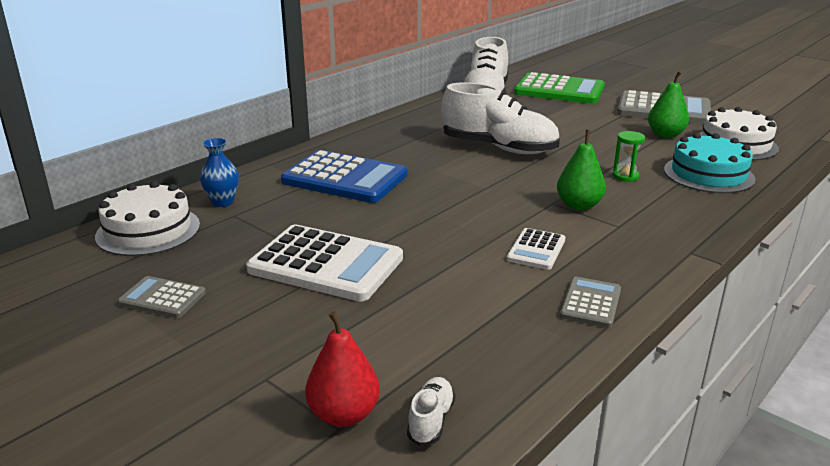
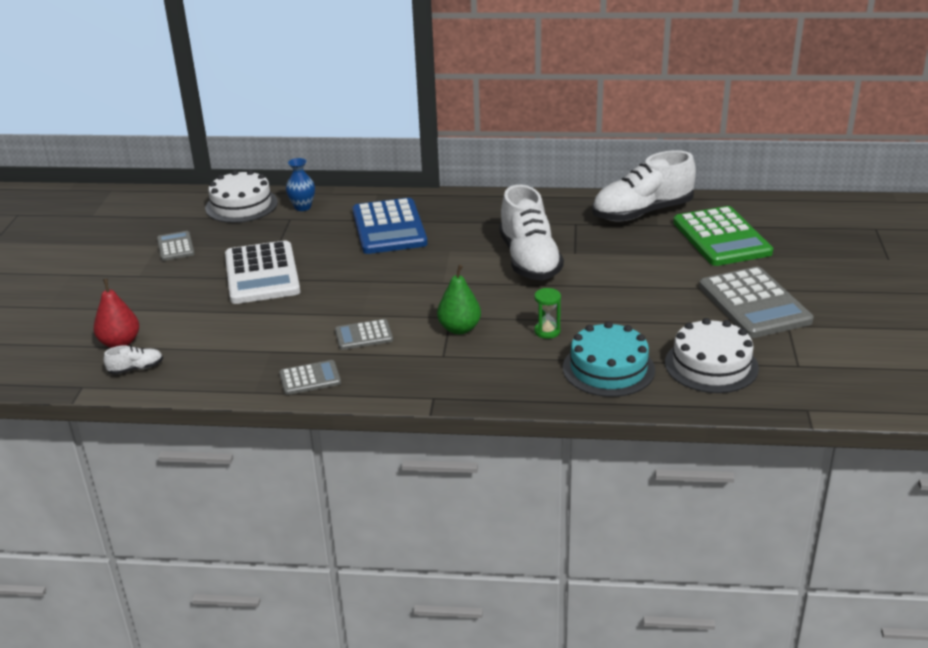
camera: 55 degrees right, 5 degrees up
(536, 250) = (363, 335): white calculator -> grey calculator
(665, 135) = (680, 323): green pear -> none

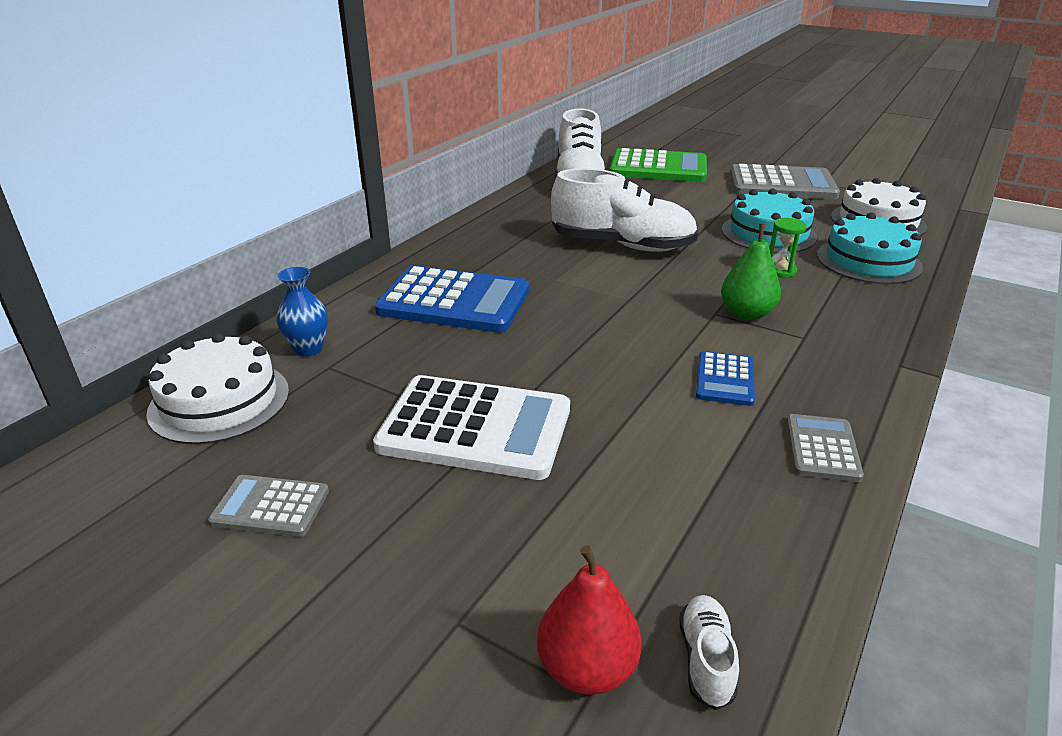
camera: 65 degrees left, 0 degrees up
(363, 335) = (725, 379): grey calculator -> blue calculator
(620, 315) = (768, 233): none -> turquoise cake

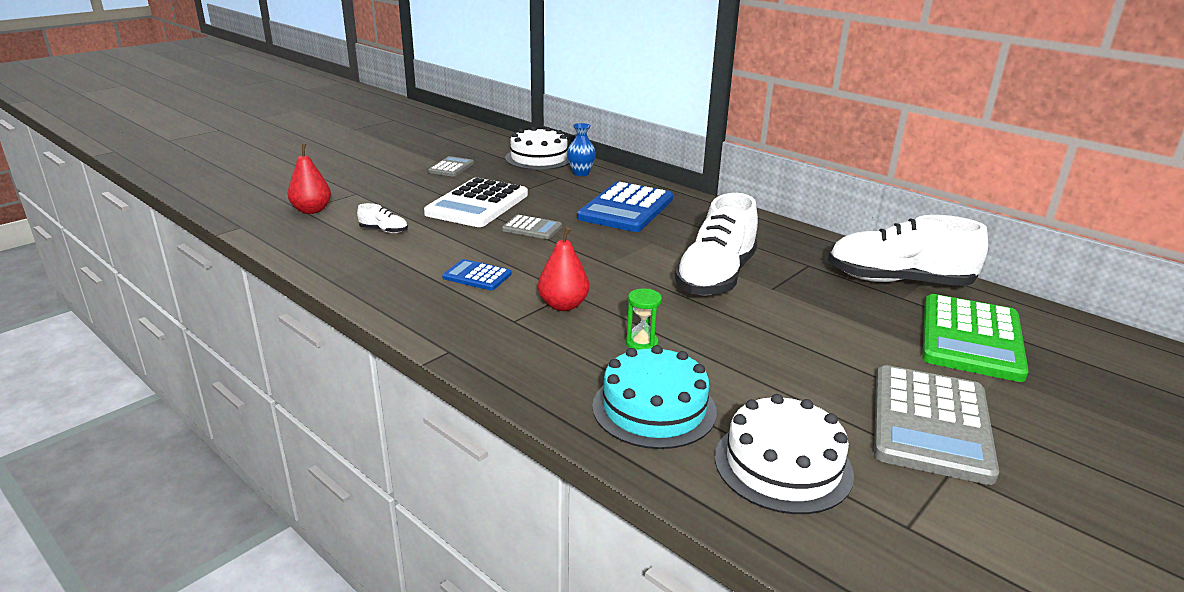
camera: 100 degrees right, 5 degrees down
(706, 660) = (290, 230): white shoe -> white shoe (384, 231)
(746, 314) = (563, 305): green pear -> red pear
(768, 233) = (741, 363): turquoise cake -> none
(822, 448) = (383, 289): grey calculator -> grey calculator (532, 228)

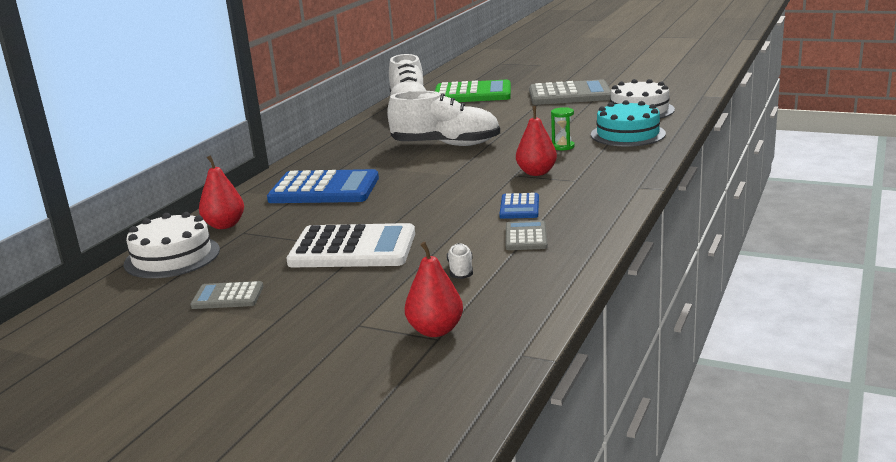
camera: 105 degrees left, 5 degrees down
(532, 228) = (400, 212): grey calculator -> grey calculator (526, 237)
(581, 173) = (224, 225): blue vase -> red pear

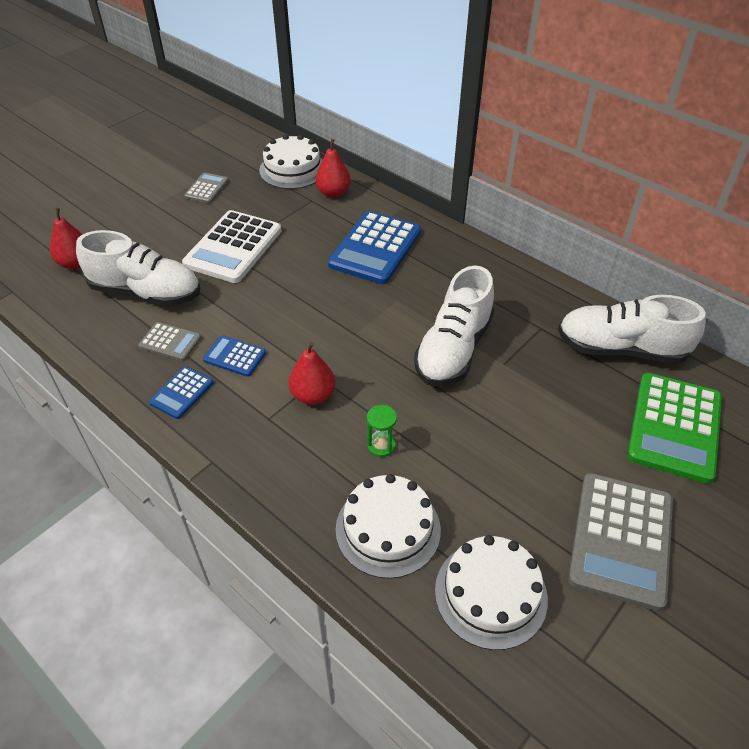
camera: 105 degrees right, 25 degrees up
(460, 270) = (146, 292): white shoe -> white shoe, size x2.46
(583, 215) = (182, 393): none -> blue calculator
(628, 134) = (388, 529): turquoise cake -> white cake

